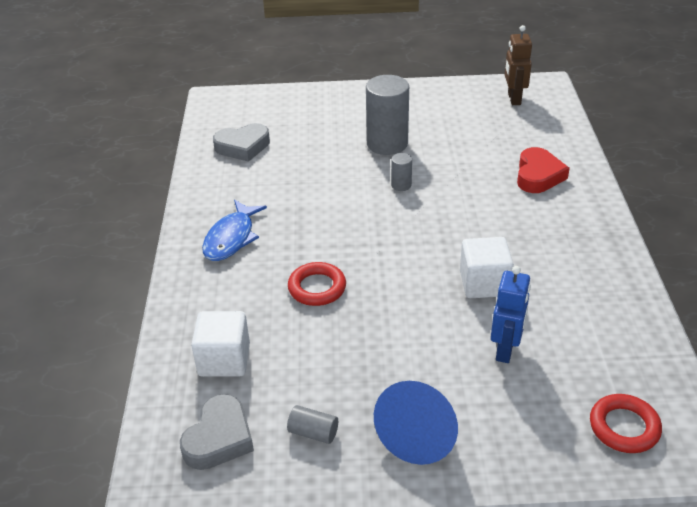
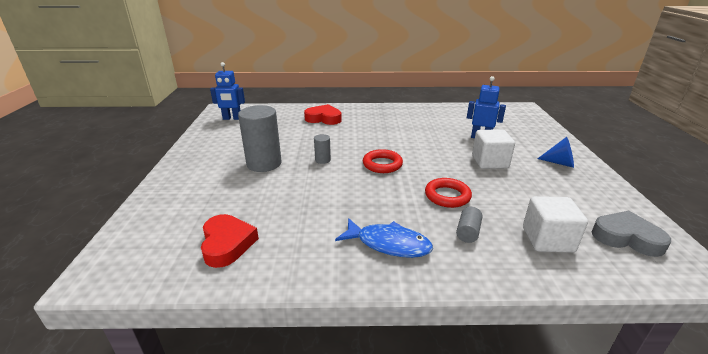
camera: 90 degrees left, 10 degrees down
(243, 146) = (227, 244): grey heart -> red heart
(313, 432) = (587, 197): grey cylinder -> grey cylinder (468, 232)
(419, 435) = (559, 163): blue cone -> blue cone, size x0.64
(484, 283) = (428, 139): white cube -> white cube (489, 162)
(513, 99) = (232, 118): brown robot -> blue robot
(624, 427) = (517, 118): red ring -> red ring (382, 164)

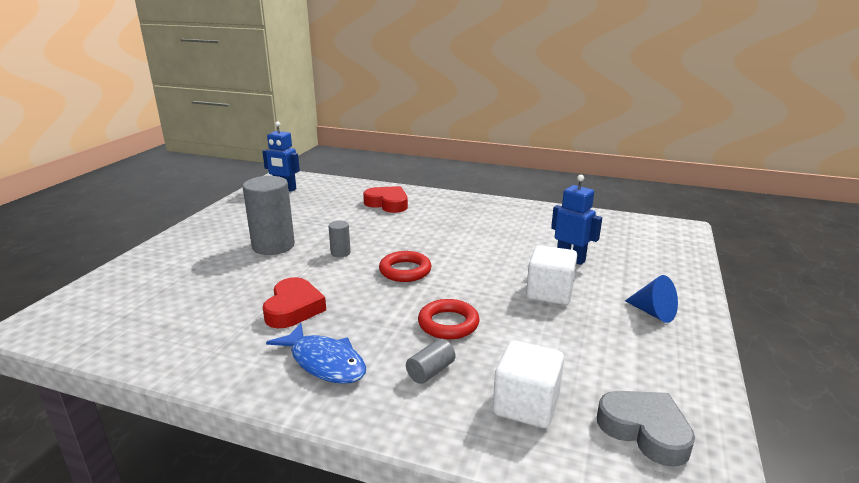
camera: 20 degrees right, 5 degrees down
(227, 244) = (164, 323): red heart -> red heart (293, 308)

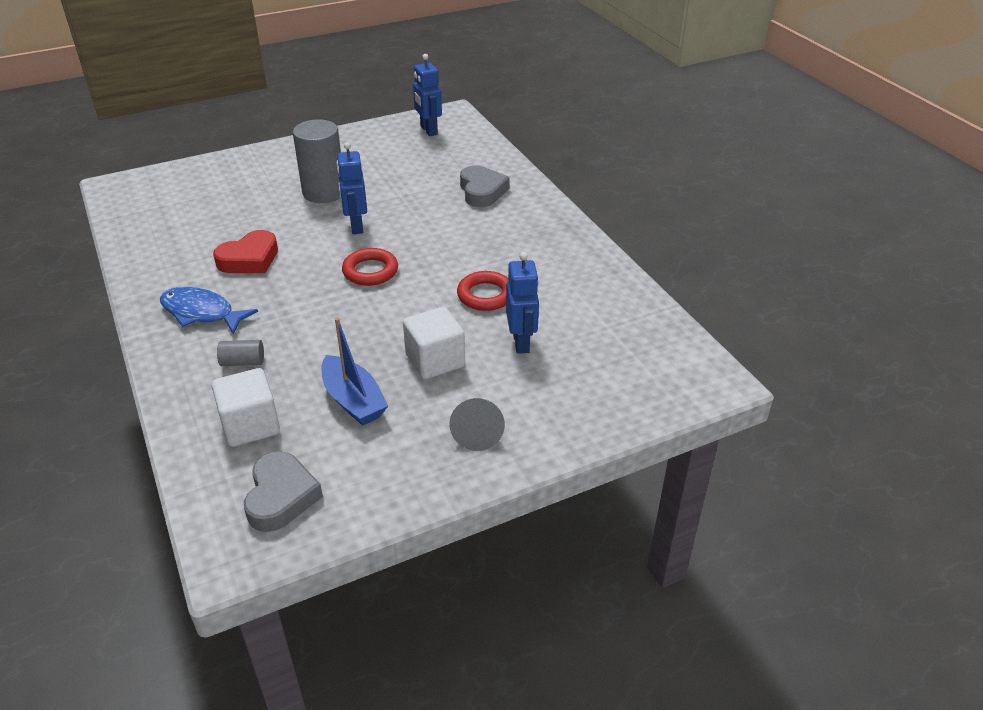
camera: 45 degrees right, 15 degrees up
(324, 362) = (201, 313): blue fish -> blue fish turned 120 degrees clockwise
(340, 253) = (356, 226): grey cylinder -> blue robot
(387, 203) = (482, 191): red heart -> grey heart
(448, 324) = (316, 336): red ring -> red ring (485, 295)
(555, 342) = (353, 400): none -> blue boat
(653, 313) = (477, 434): blue cone -> grey cone

